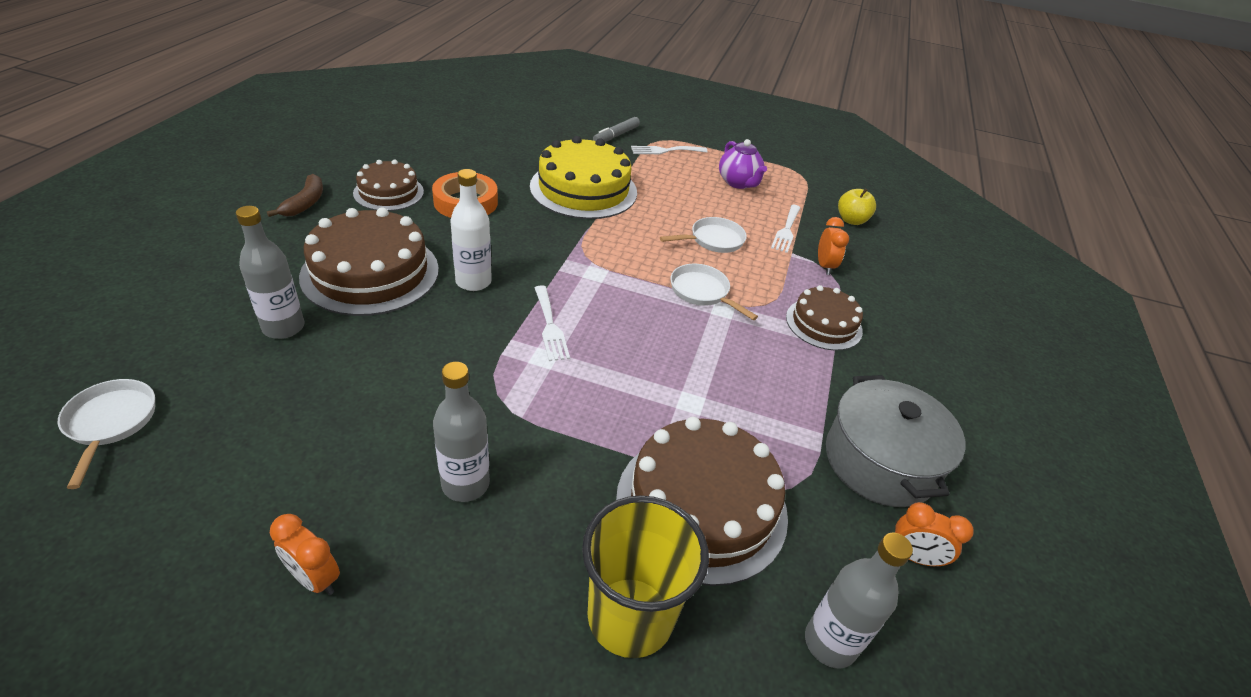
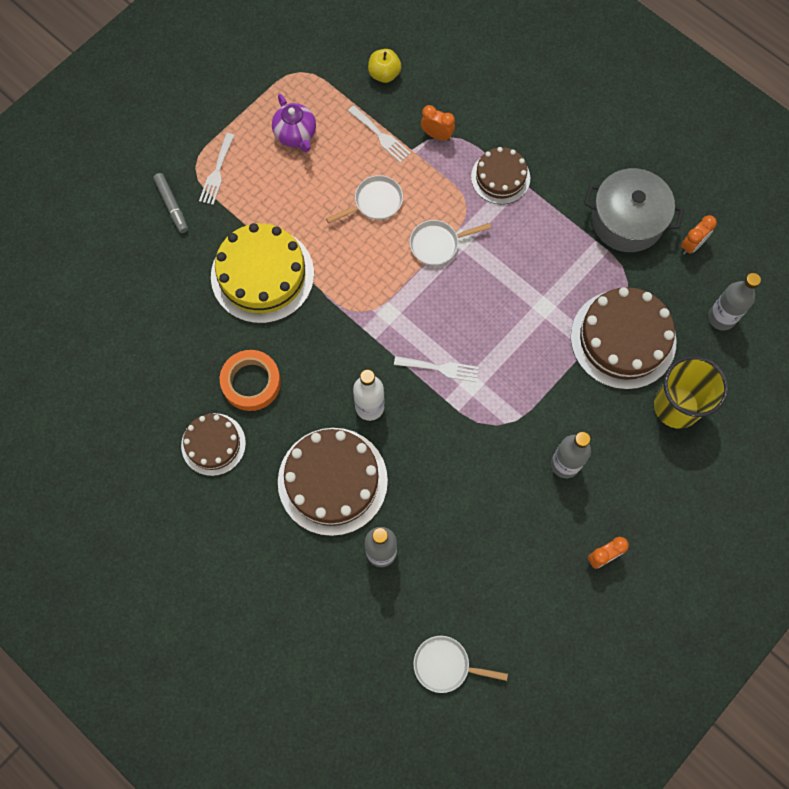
camera: 60 degrees left, 30 degrees up
(305, 203) = (209, 517): brown banana -> none
(713, 240) = (375, 202): white pan -> white pan turned 60 degrees clockwise
(738, 183) = (296, 135): purple teapot -> purple teapot turned 60 degrees clockwise

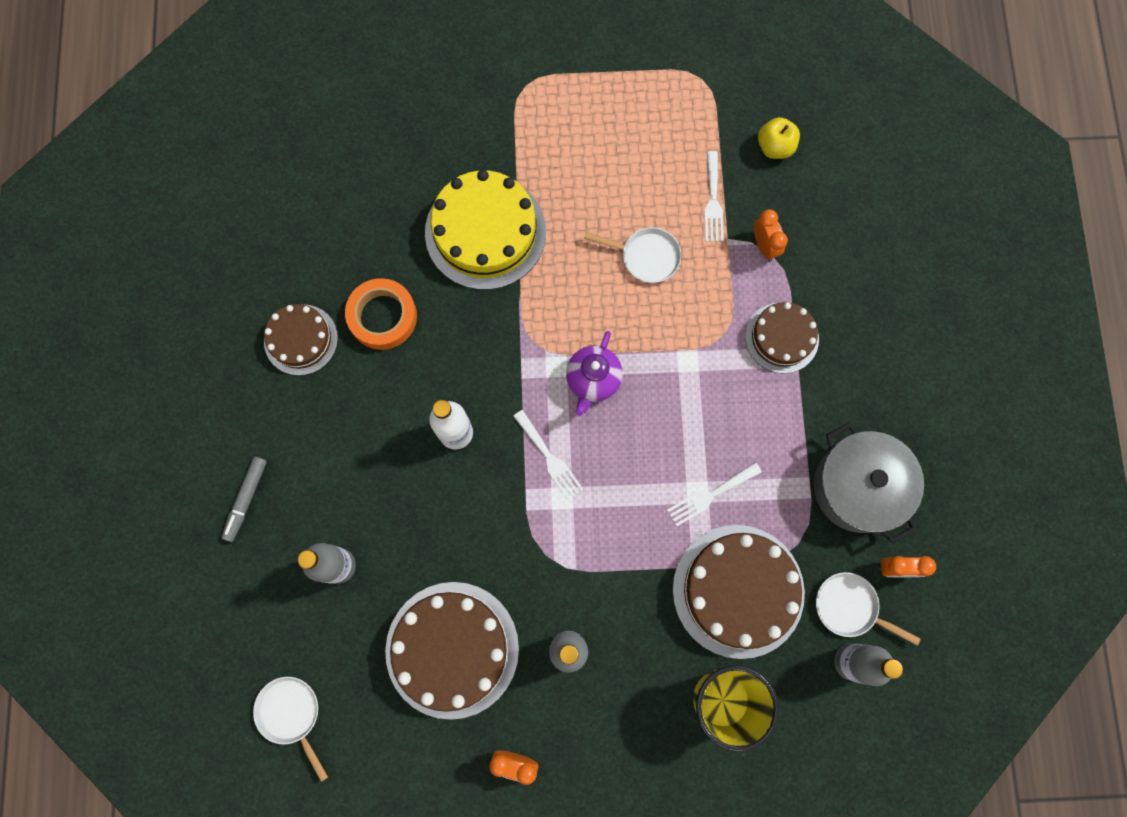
camera: 45 degrees right, 5 degrees up
(172, 205) = (473, 102): grey marker -> grey marker (246, 499)
(217, 172) = (539, 106): white fork -> white fork (710, 495)
(296, 135) = (639, 133): purple teapot -> purple teapot (593, 380)
(332, 481) = (362, 465): brown cake -> brown cake (452, 649)
(437, 244) = (661, 345): white pan -> white pan (849, 607)

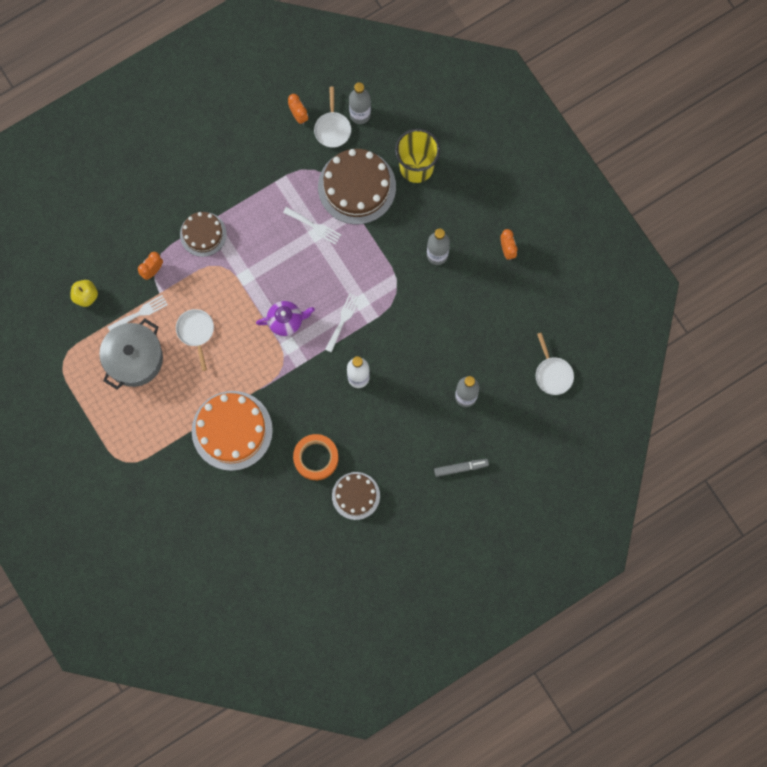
camera: 120 degrees left, 0 degrees up
(291, 714) = (553, 374): white pan -> white pan turned 45 degrees counterclockwise
(452, 649) = (472, 312): brown cake -> none
(485, 232) = (232, 430): yellow cake -> orange cake
(858, 487) = (265, 154): grey pot -> grey pot (134, 359)

